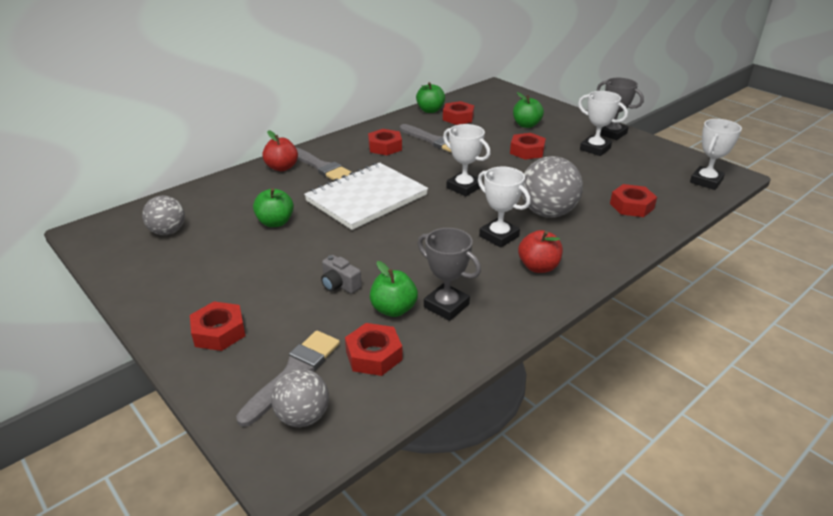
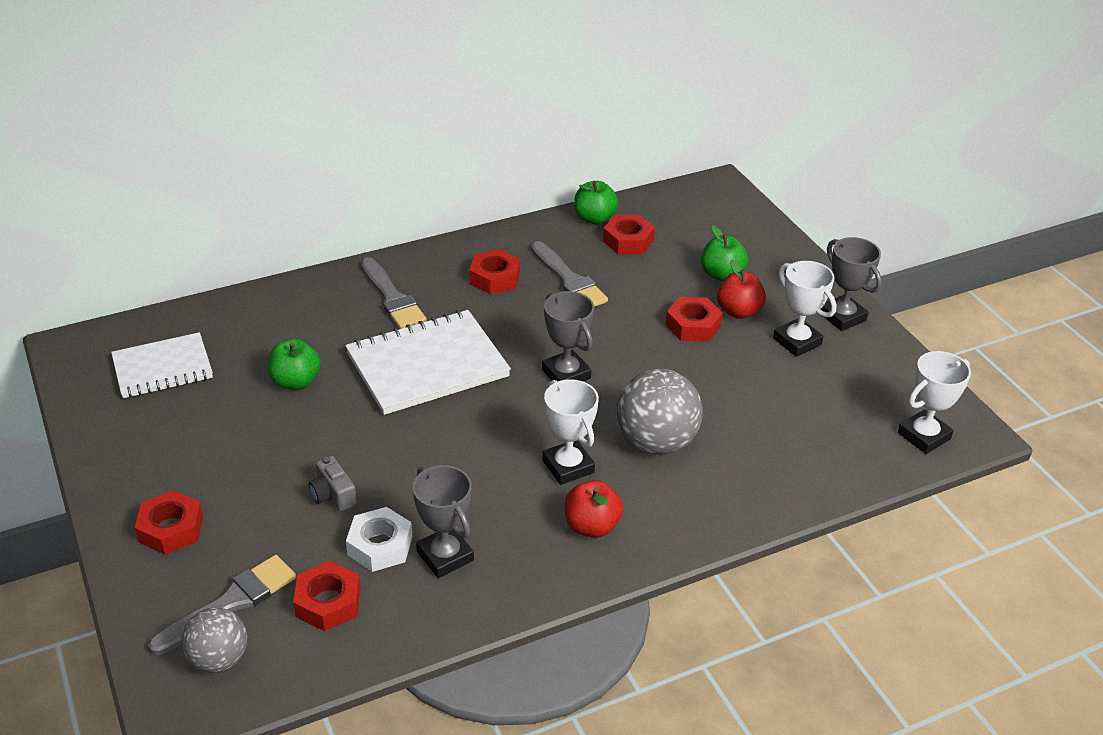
camera: 15 degrees right, 5 degrees up
(168, 232) = (162, 368): grey ball -> white notebook
(282, 167) = (340, 289): red apple -> red apple (738, 311)
(393, 309) = (380, 546): green apple -> white nut
(464, 187) = (566, 374): white trophy -> grey trophy
(631, 206) = (782, 456): red nut -> none

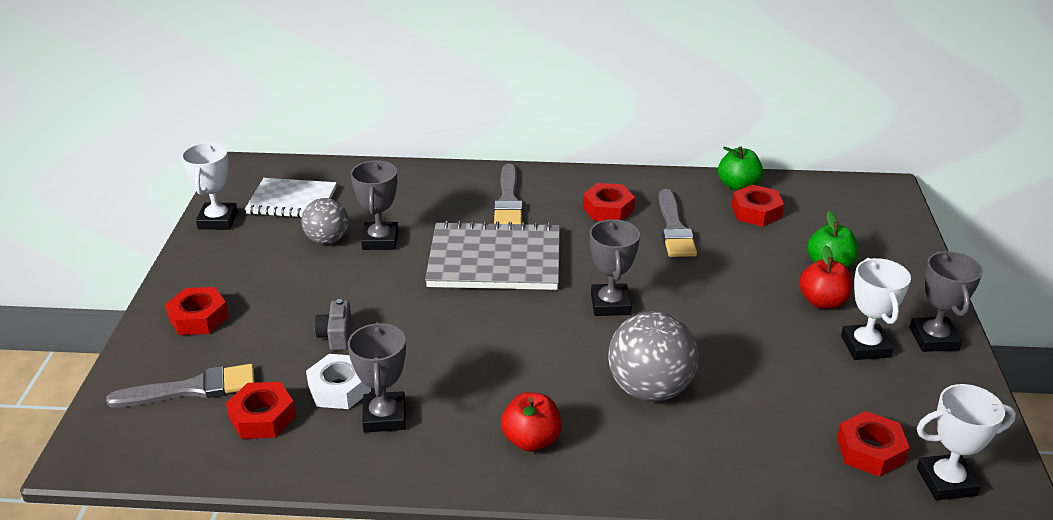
camera: 30 degrees right, 5 degrees down
(219, 659) = (148, 428): grey ball -> grey ball (327, 240)
(295, 381) = (380, 240): green apple -> grey trophy
(427, 365) = (495, 260): white notebook -> grey notebook
(568, 466) = (550, 381): white trophy -> white trophy (218, 220)
(693, 326) = (765, 300): red nut -> red nut (870, 451)

